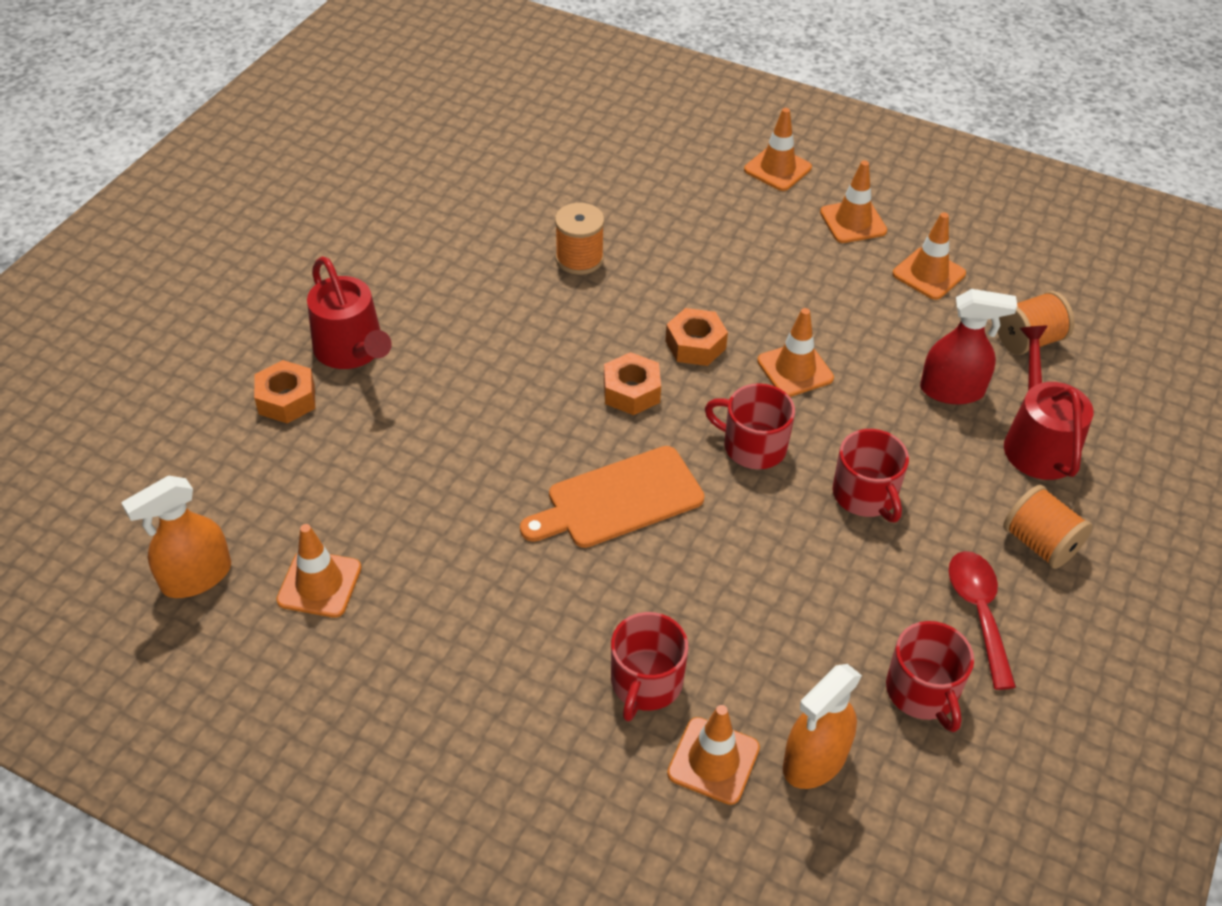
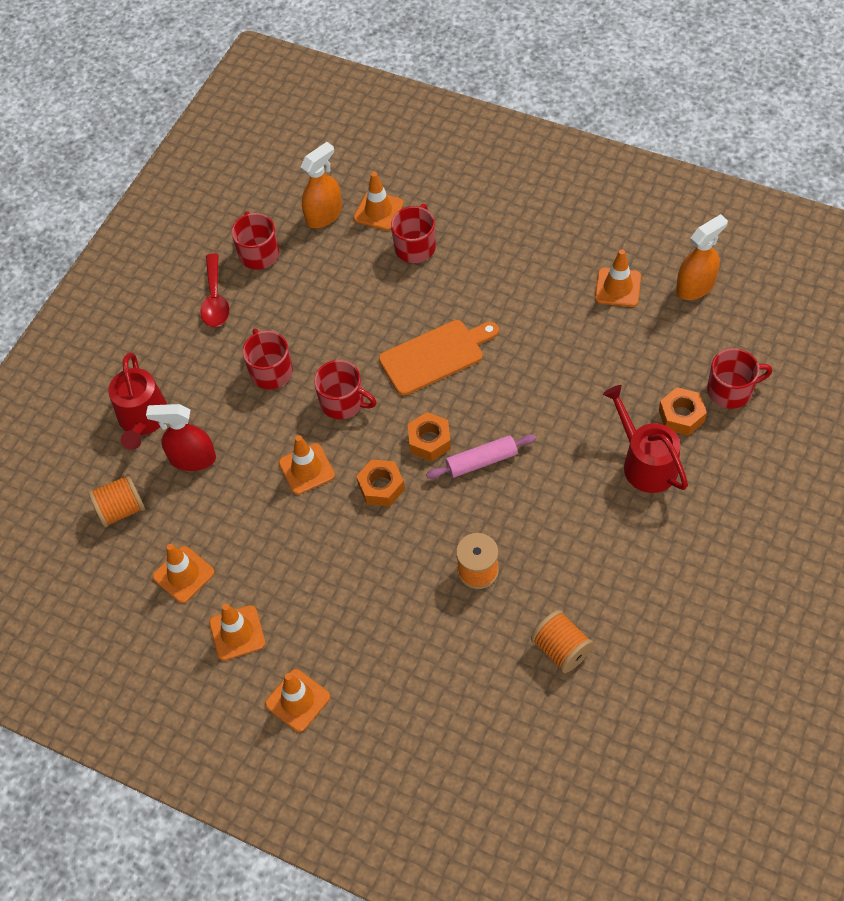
camera: 175 degrees left, 10 degrees up
(206, 426) = (731, 390): none -> red mug
(564, 364) = (481, 461): none -> pink rolling pin
(1040, 543) = (164, 345): orange spool -> orange spool (561, 649)

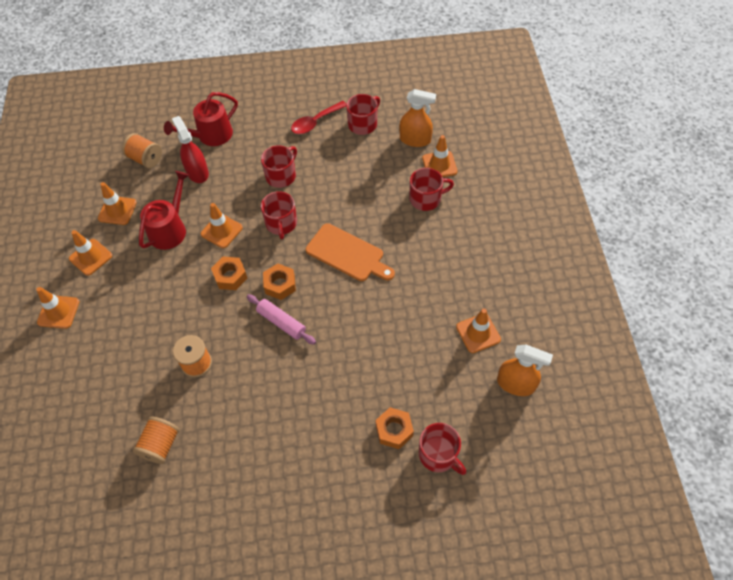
camera: 55 degrees right, 0 degrees up
(646, 463) = (339, 426): red watering can -> red watering can (170, 229)

